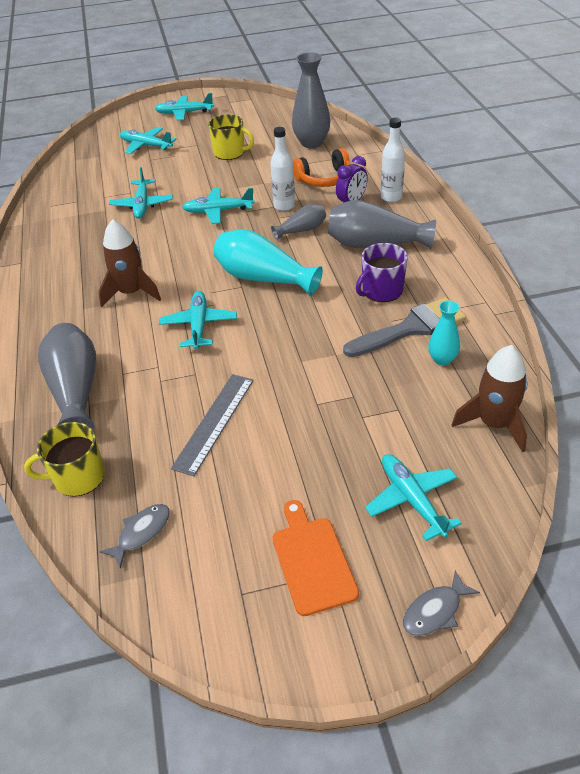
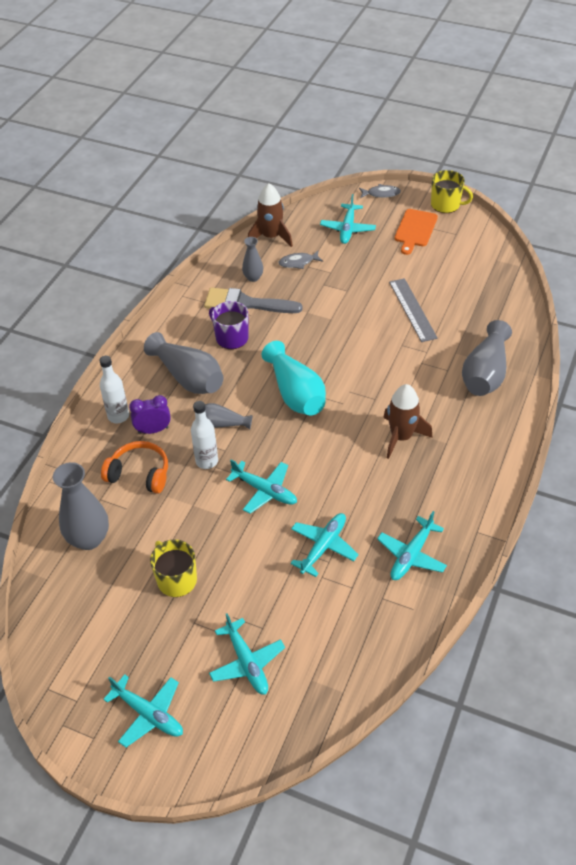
camera: 145 degrees left, 5 degrees up
(78, 477) = (508, 319): yellow mug -> yellow mug (446, 205)
(141, 533) = (487, 276): grey fish -> grey fish (298, 262)
(199, 325) = (373, 379): turquoise plane -> turquoise plane (411, 555)
(214, 422) = (412, 309): grey ruler -> grey ruler turned 75 degrees counterclockwise
(381, 291) = (231, 337): purple mug -> purple mug turned 135 degrees counterclockwise
(442, 359) = (253, 277): turquoise vase -> grey vase

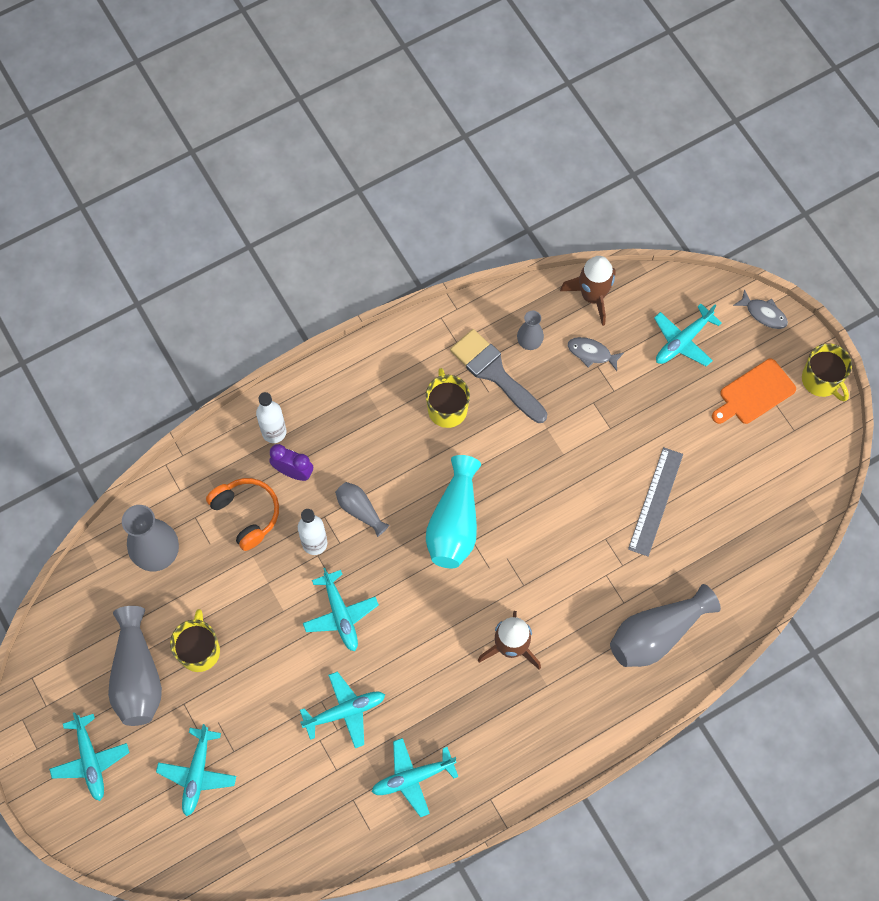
camera: 35 degrees right, 20 degrees up
(188, 377) = (370, 430): grey vase -> grey vase (137, 676)
(231, 337) = (447, 408): purple mug -> yellow mug

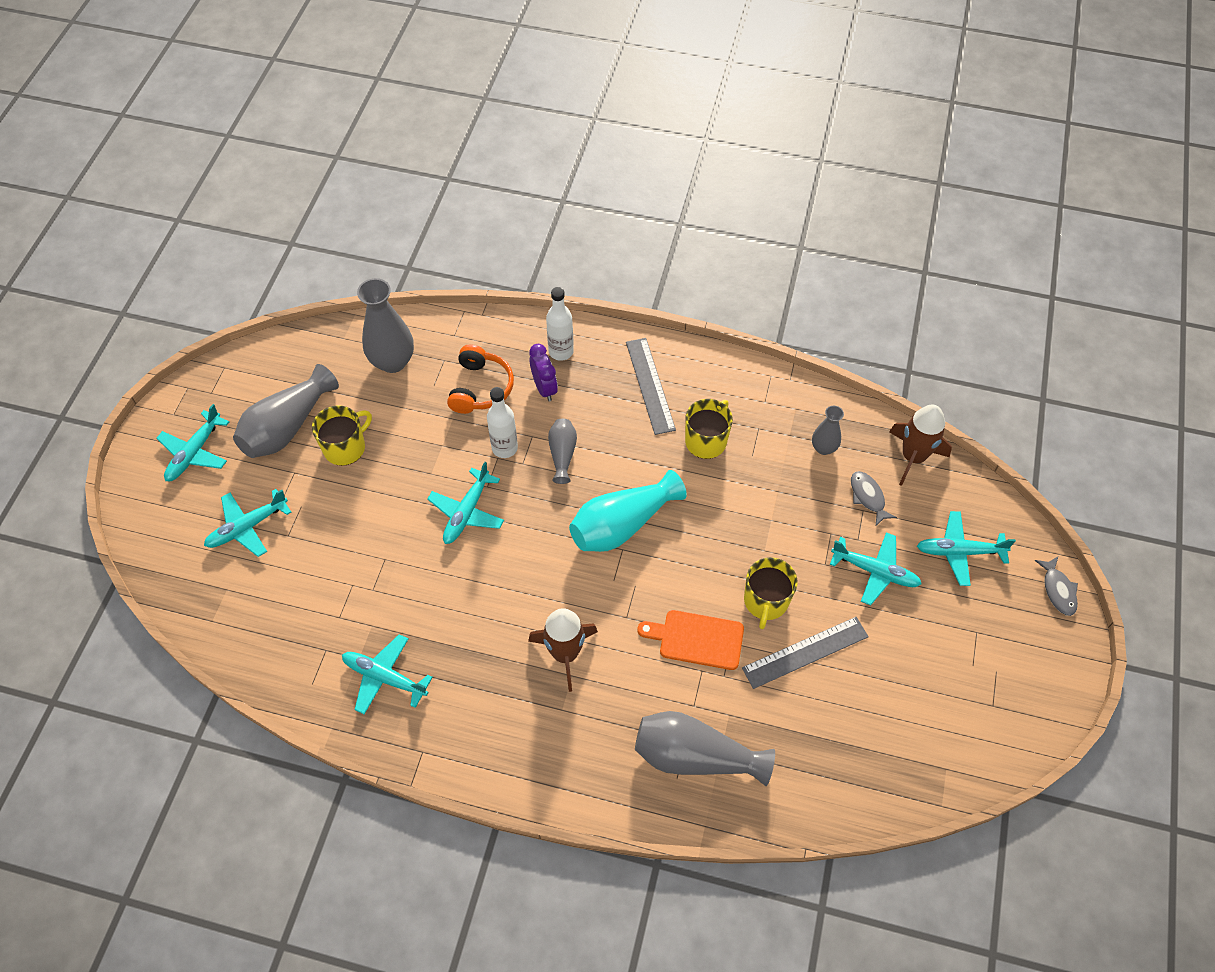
camera: 45 degrees right, 10 degrees down
(344, 711) = (392, 582): turquoise plane -> turquoise plane (874, 571)
(365, 401) = (650, 385): none -> grey ruler
(495, 373) = (771, 447): grey brush -> none
(754, 393) = (984, 645): orange cutting board -> orange cutting board (697, 639)
(821, 380) = (1061, 687): yellow mug -> yellow mug (766, 601)

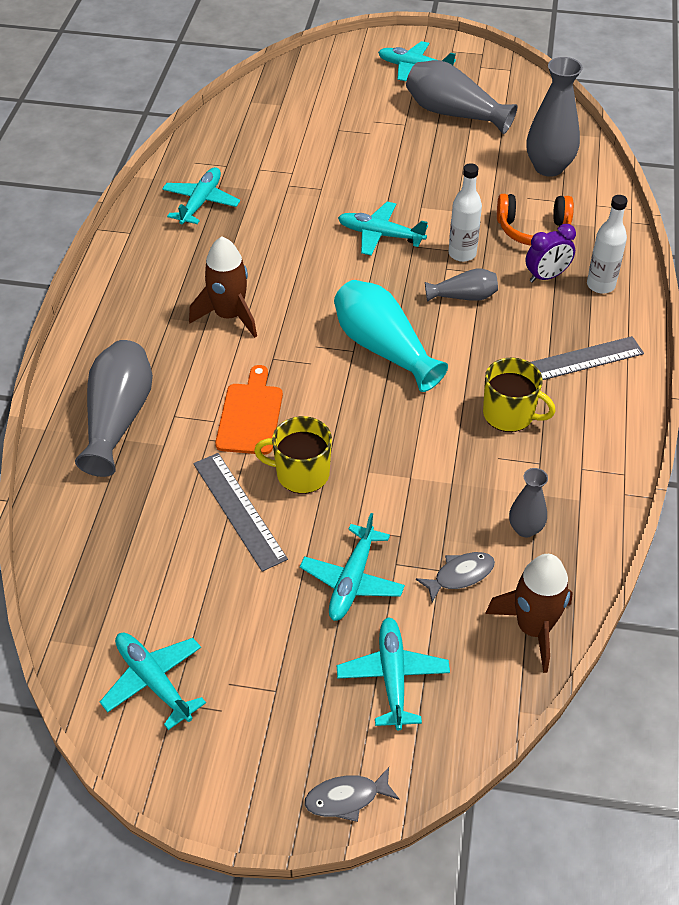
camera: 85 degrees right, 10 degrees down
(248, 527) = (343, 107): turquoise plane -> turquoise plane (154, 682)
(345, 447) = (439, 150): yellow mug -> none

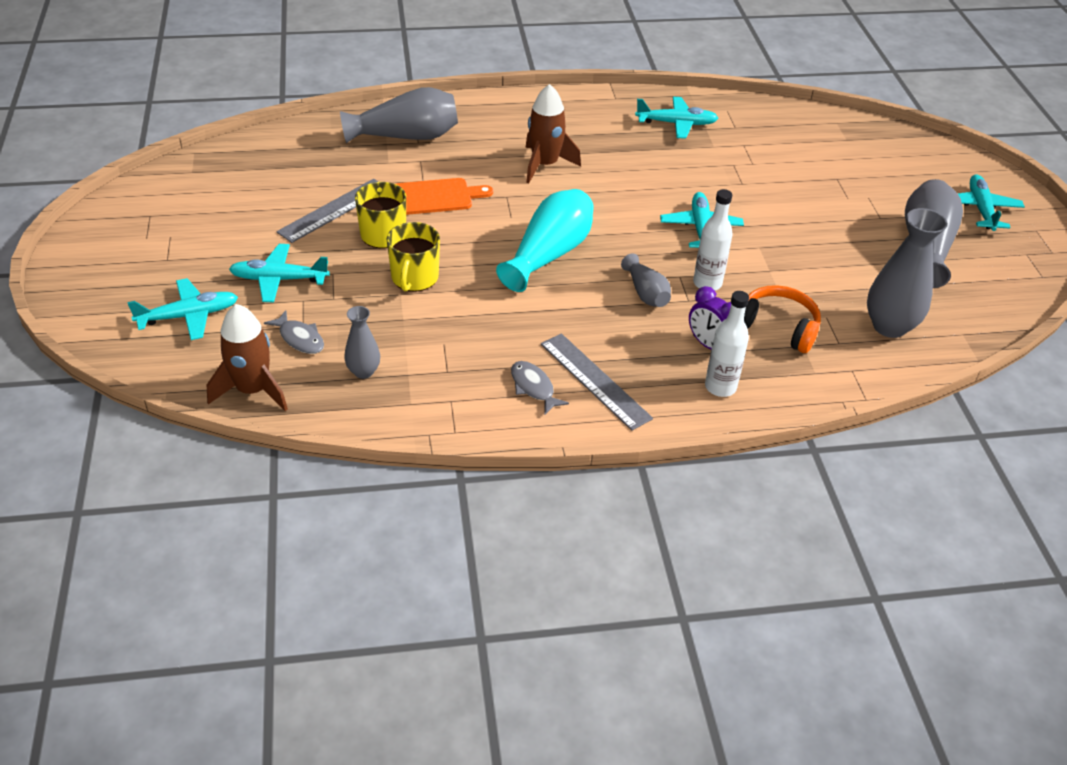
camera: 70 degrees right, 5 degrees down
(154, 682) = (166, 203): turquoise plane -> none
(346, 798) = (77, 310): grey fish -> grey fish (533, 387)
(509, 414) = (501, 344): yellow mug -> yellow mug (414, 278)
(533, 230) = (777, 327): orange headphones -> orange headphones turned 135 degrees clockwise

